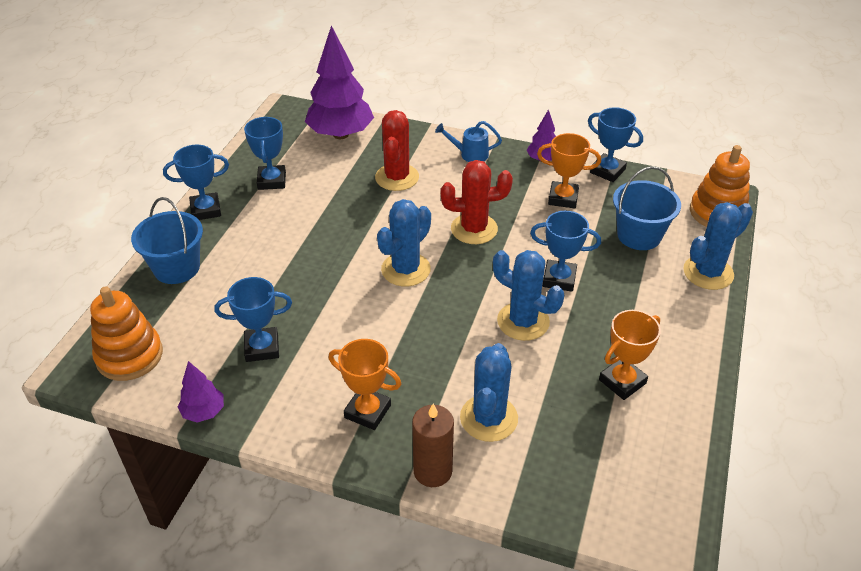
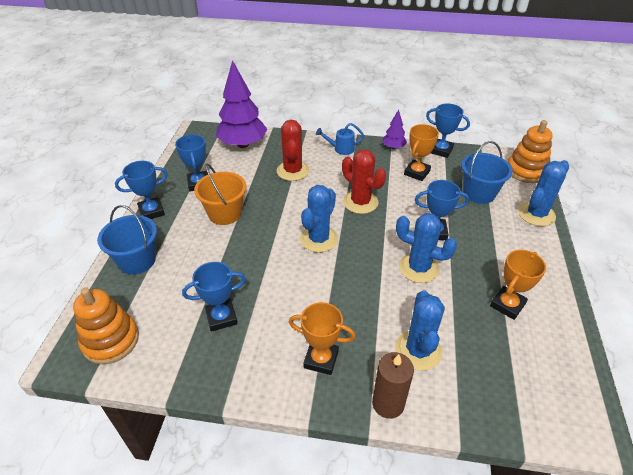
camera: 10 degrees left, 0 degrees up
(204, 412) = (184, 381): purple tree -> none
(295, 223) = (225, 213): none -> orange bucket
(474, 229) = (360, 202): red cactus -> red cactus turned 60 degrees clockwise
(563, 198) = (417, 173): orange trophy -> orange trophy turned 60 degrees counterclockwise

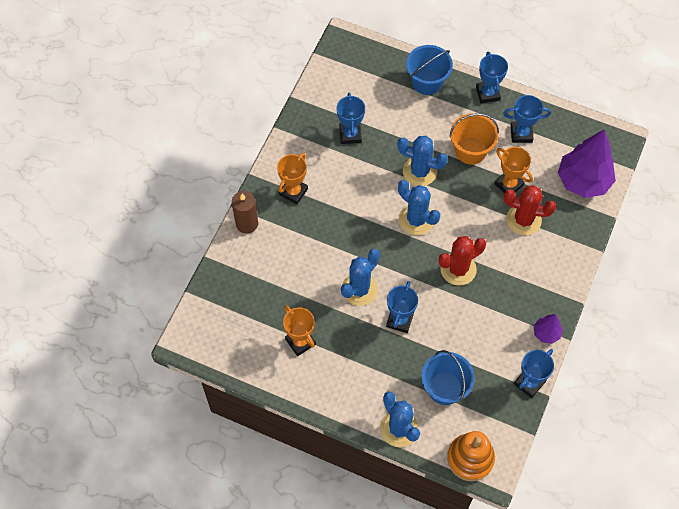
camera: 105 degrees right, 20 degrees up
(111, 340) = (350, 65): orange stacking toy -> none
(341, 149) = (554, 276): blue watering can -> none
(417, 173) = (493, 340): orange trophy -> orange trophy (509, 184)
(418, 350) = (280, 257): blue cactus -> blue cactus (419, 171)

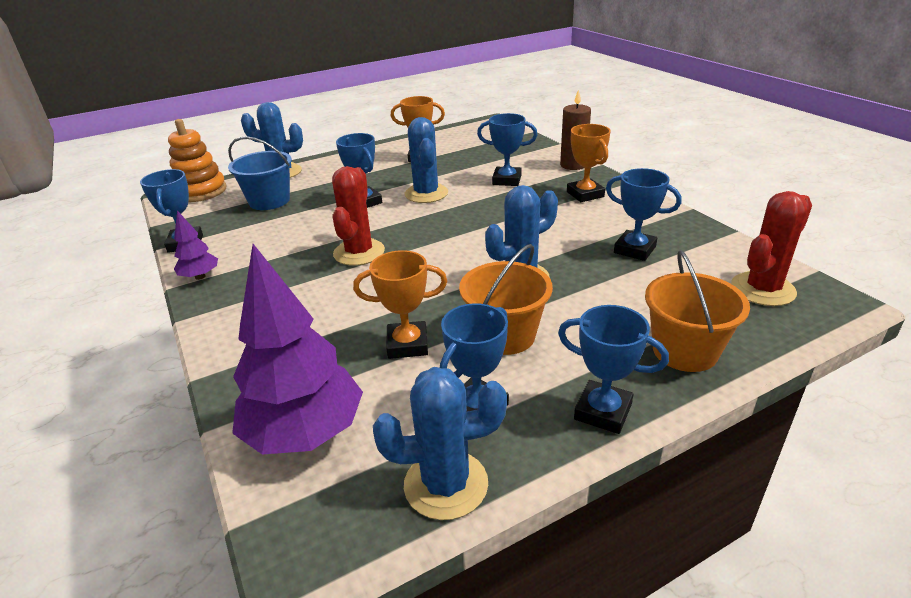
camera: 130 degrees right, 30 degrees down
(302, 251) = (507, 180): none -> blue trophy
(416, 220) = (456, 250): blue cactus -> blue cactus (446, 484)
(427, 82) = (685, 351): blue bucket -> orange bucket
(523, 220) = (340, 330): red cactus -> red cactus (762, 289)

